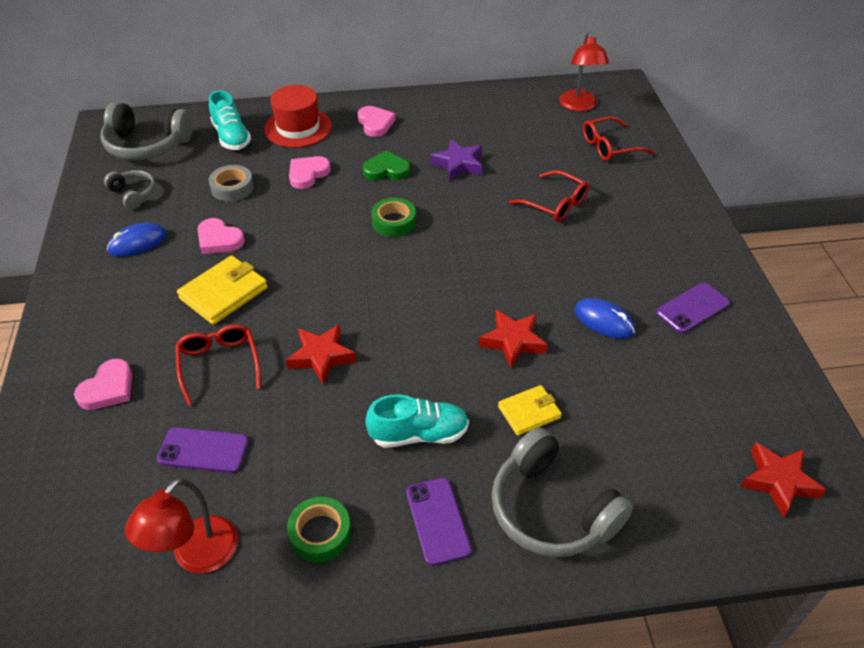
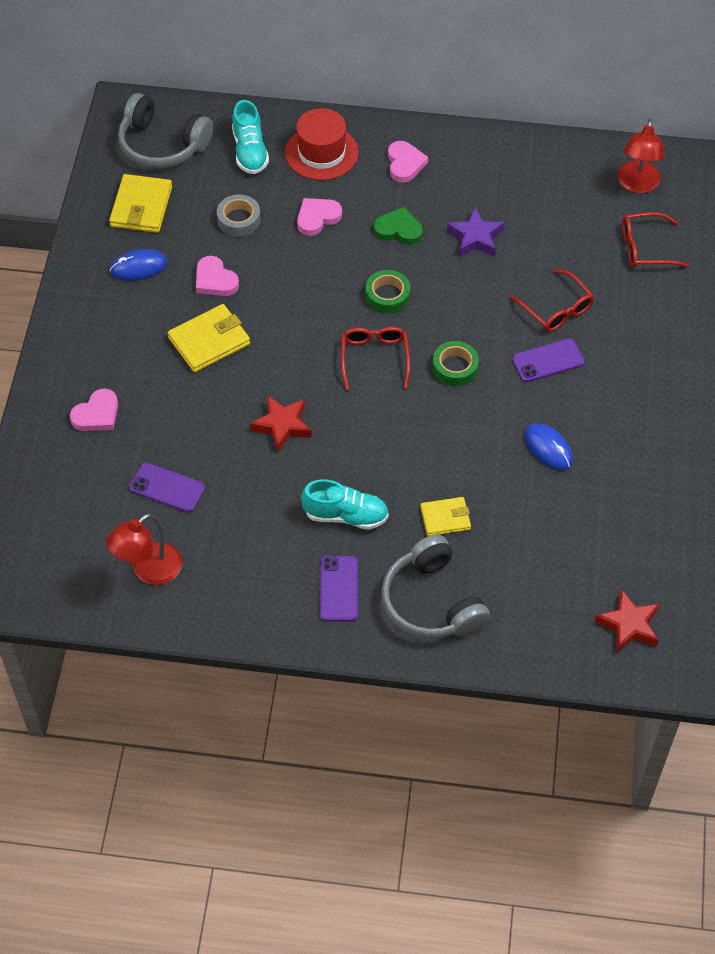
camera: 15 degrees right, 10 degrees up
(133, 194) = (141, 207): grey headphones -> yellow wallet
(219, 365) = (193, 413): red glasses -> red glasses (374, 358)
(320, 533) = (245, 576): green tape -> green tape (455, 367)
(513, 341) = (456, 450): red star -> none
(692, 308) = (638, 454): purple phone -> purple phone (548, 361)

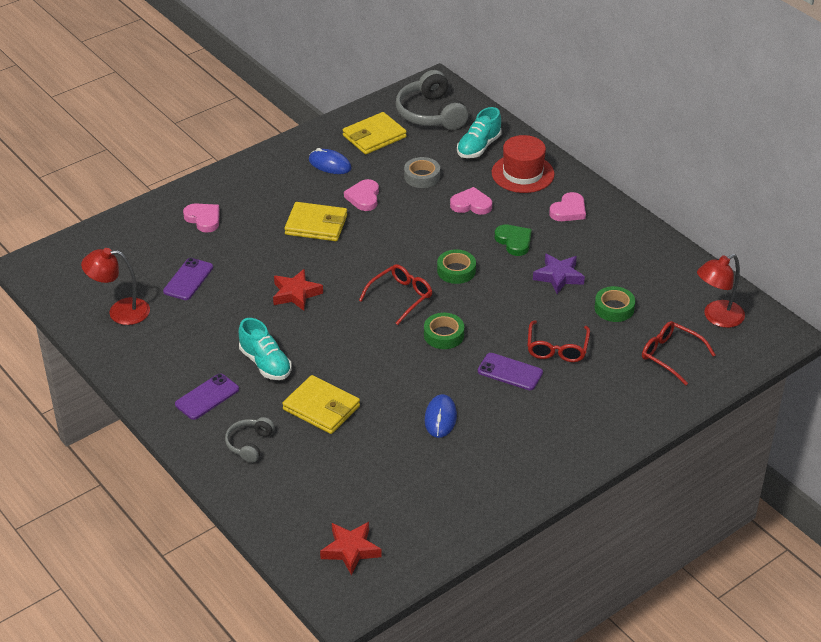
camera: 45 degrees right, 15 degrees down
(97, 414) = (203, 219): pink heart -> pink heart turned 135 degrees counterclockwise
(167, 488) = (188, 279): purple phone -> purple phone turned 45 degrees clockwise
(432, 602) = (249, 444): grey headphones -> grey headphones, size x0.54
(445, 518) = (321, 408): yellow wallet -> yellow wallet, size x1.57
(553, 235) = (614, 308): none -> green tape

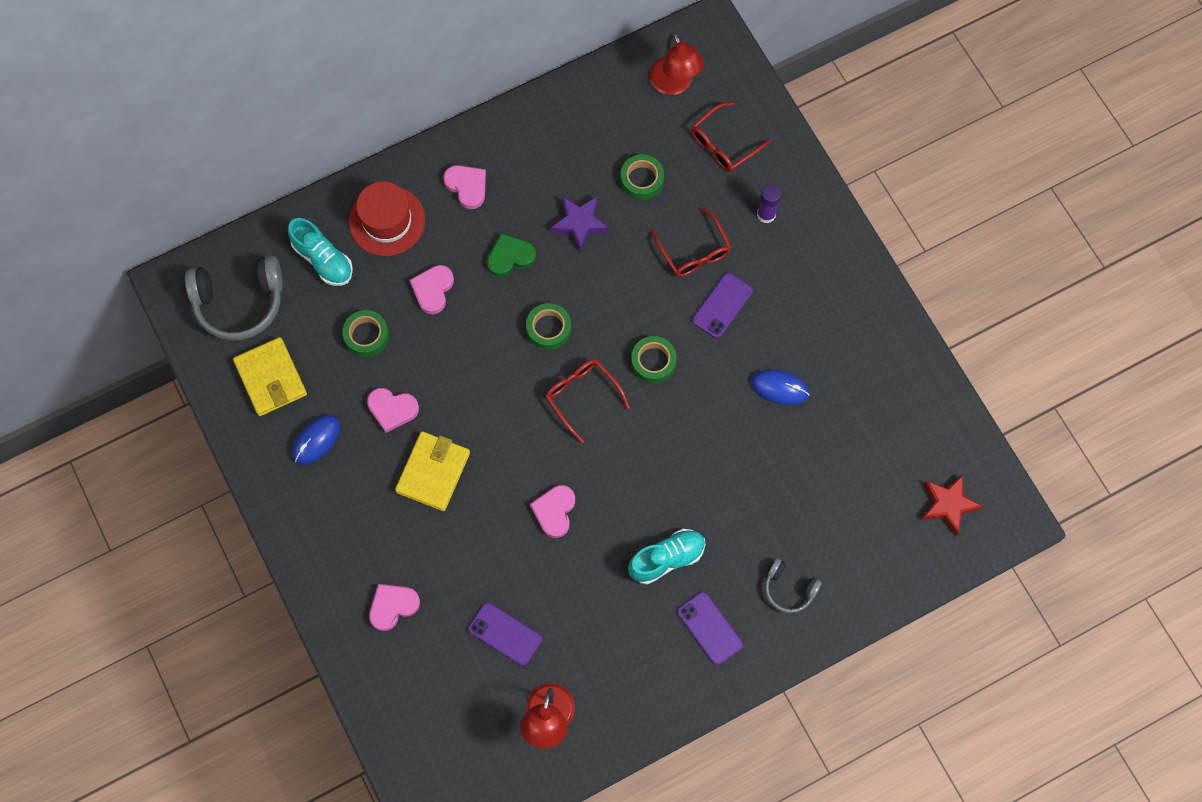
camera: 80 degrees left, 30 degrees up
(296, 294) = (554, 511): red star -> pink heart
(321, 408) = (745, 507): yellow wallet -> none
(422, 176) = (366, 335): grey tape -> green tape
(557, 348) = (694, 251): red glasses -> red glasses turned 45 degrees clockwise
(610, 391) = (766, 214): none -> purple glue stick

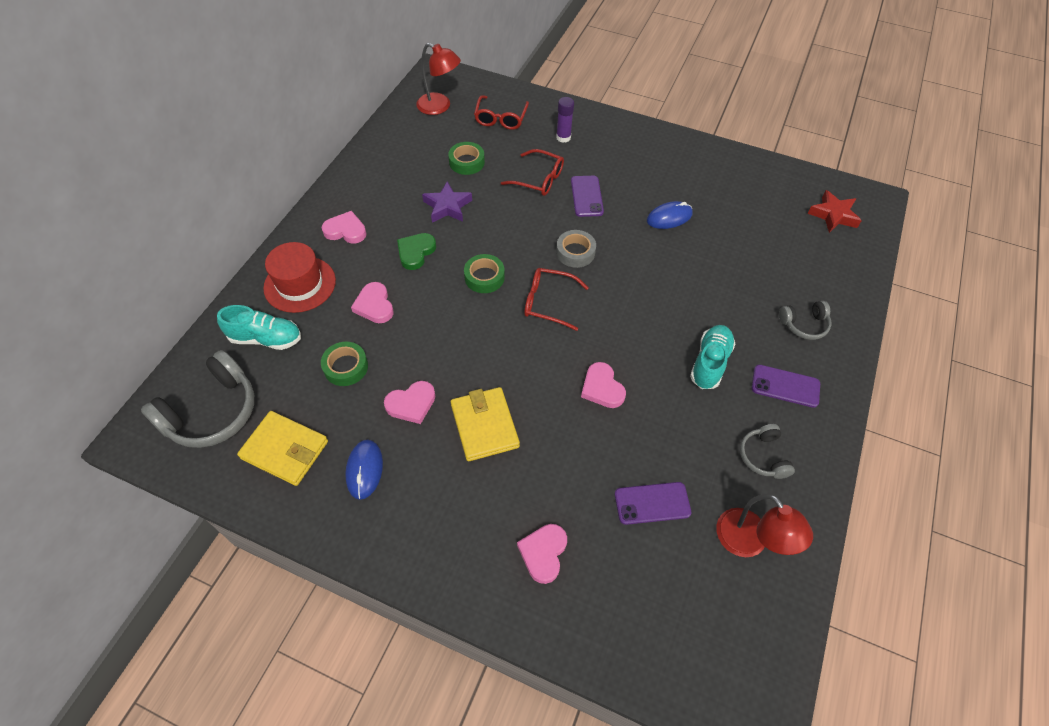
camera: 40 degrees left, 15 degrees down
(628, 668) = (763, 456): none -> grey headphones
(653, 361) = (575, 252): green tape -> grey tape

